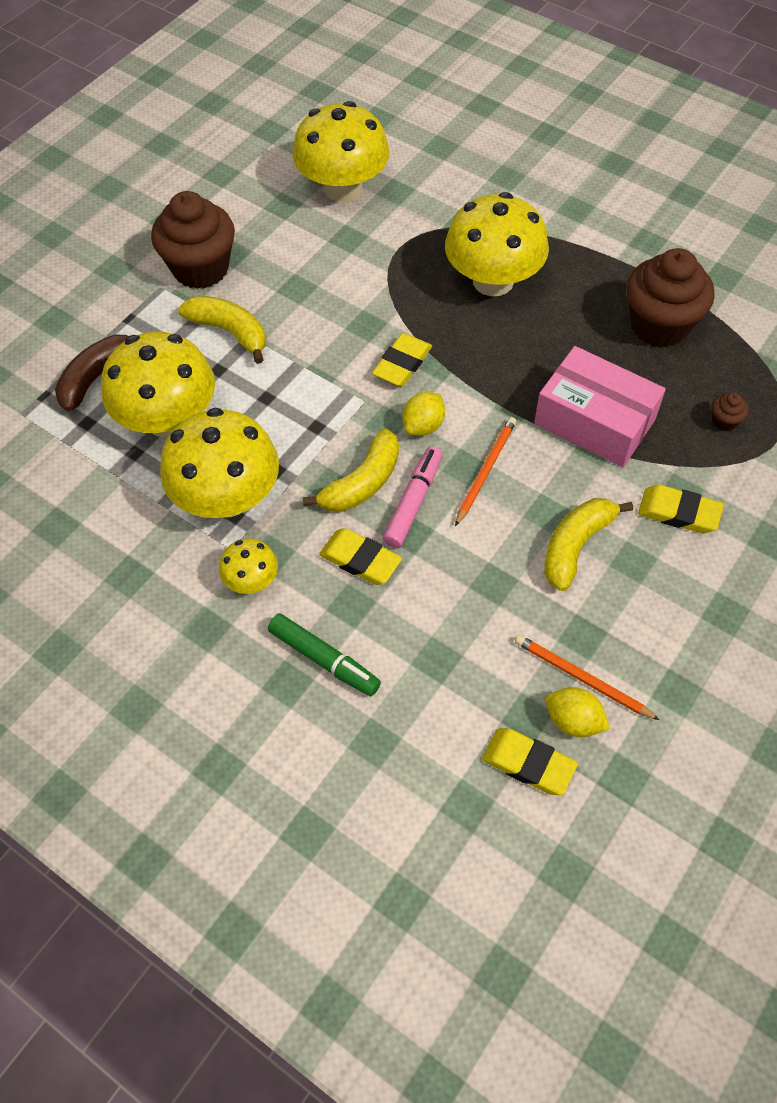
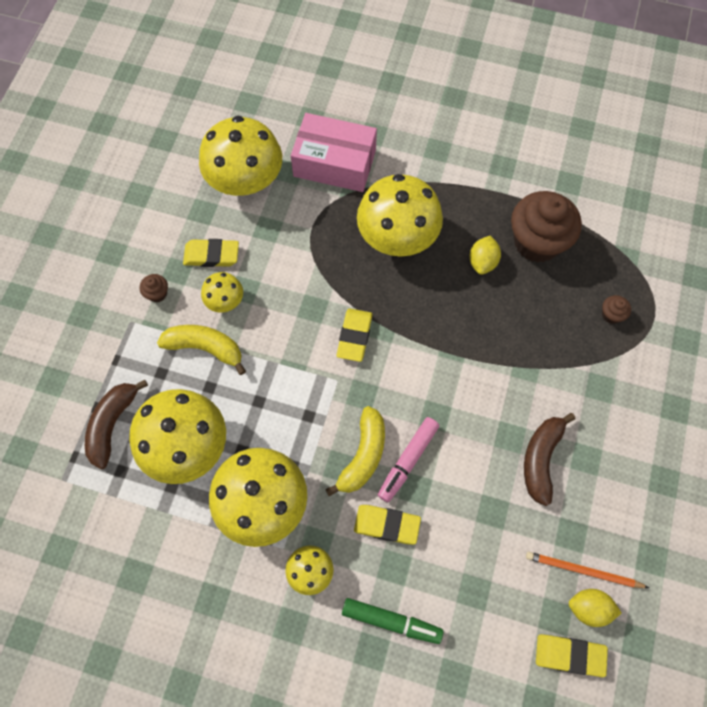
camera: 20 degrees left, 10 degrees up
(200, 268) = (157, 293): brown cupcake -> brown cupcake, size x0.40
(271, 293) = (225, 301): none -> yellow mushroom
(413, 502) = (408, 460): pink marker -> pink marker turned 150 degrees counterclockwise
(423, 426) = (391, 389): yellow lemon -> yellow lemon (482, 262)
(485, 470) = (452, 414): orange pencil -> none
(575, 546) = (541, 459): yellow banana -> brown banana
(594, 421) = (518, 344): pink box -> pink box (334, 163)
(678, 513) = (604, 406): yellow eraser -> yellow eraser (211, 255)

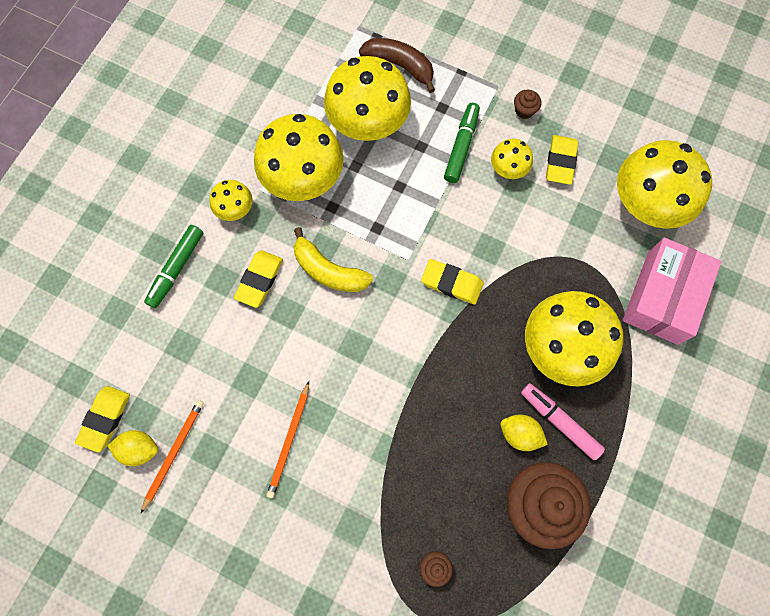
camera: 100 degrees right, 5 degrees up
(205, 348) = (461, 146): yellow banana -> green marker
(408, 460) = (315, 310): pink marker -> pink marker (559, 422)
(541, 459) = (289, 441): brown banana -> orange pencil
(589, 608) = (139, 449): yellow lemon -> yellow lemon turned 75 degrees clockwise

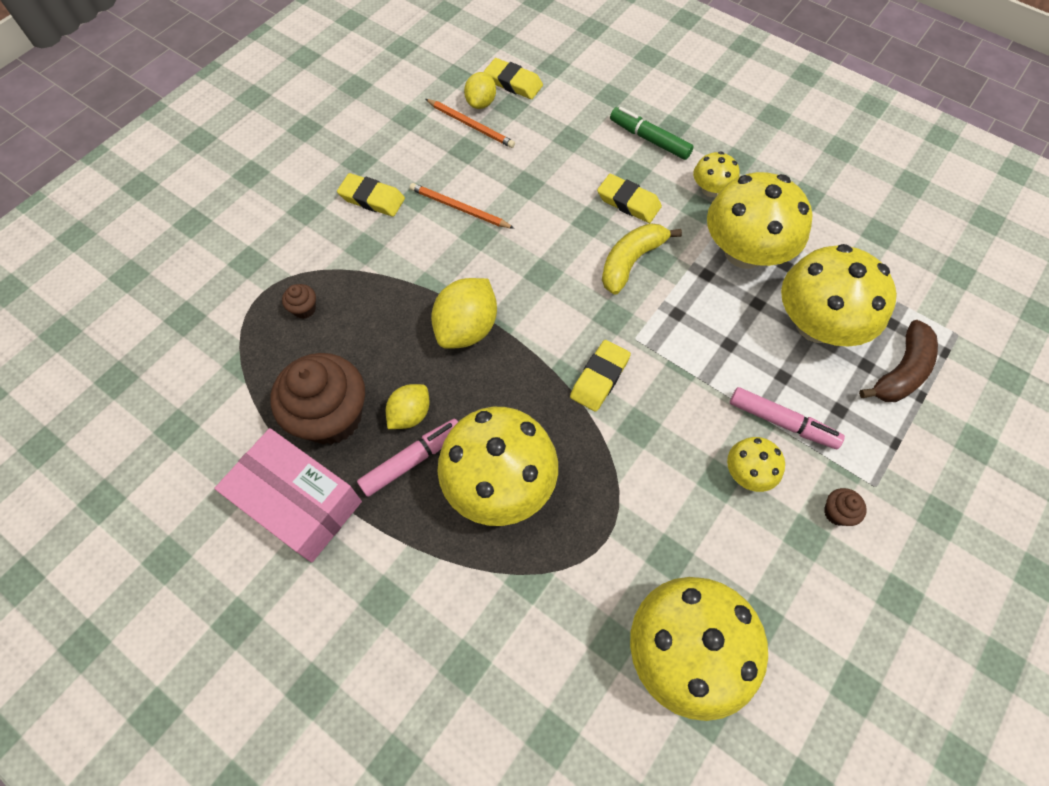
camera: 100 degrees right, 10 degrees down
(426, 403) = (467, 328): none -> yellow lemon
(461, 146) = (781, 422): green marker -> pink marker
(560, 162) = (755, 543): yellow eraser -> yellow eraser (372, 198)
(662, 297) = (542, 633): pink box -> pink box (298, 502)

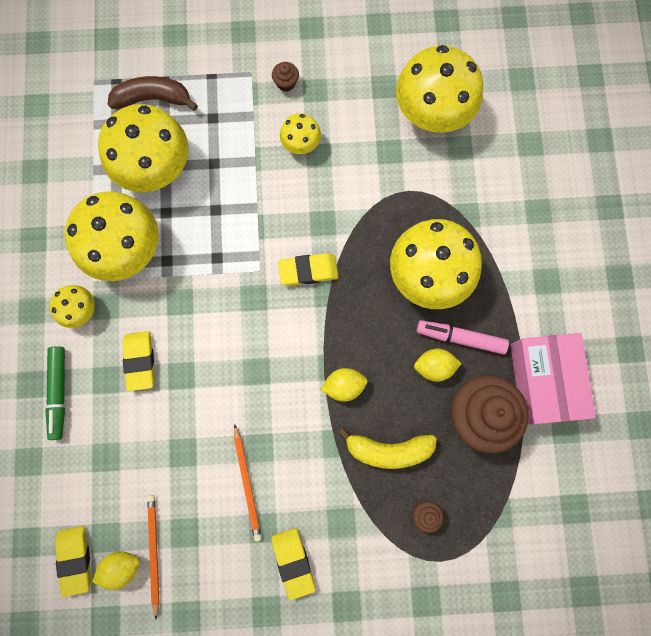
camera: 130 degrees left, 15 degrees up
(467, 328) = (344, 386): yellow lemon -> yellow lemon, size x0.62
(631, 261) = (196, 319): yellow banana -> yellow banana (388, 450)
(781, 422) = (249, 145): pink marker -> none

